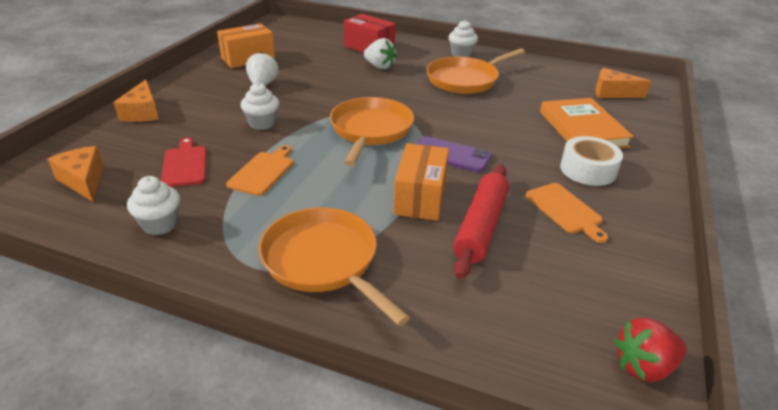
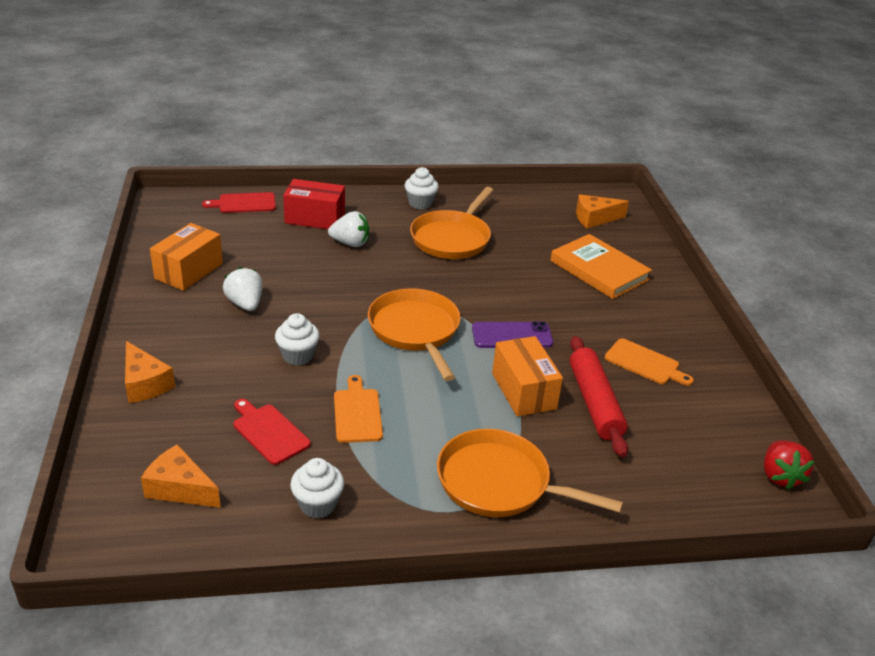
camera: 30 degrees left, 0 degrees up
(329, 31) = (244, 203): none -> red cutting board
(588, 170) = (633, 315): white tape -> none
(643, 366) = (780, 476): red strawberry -> red strawberry turned 45 degrees counterclockwise

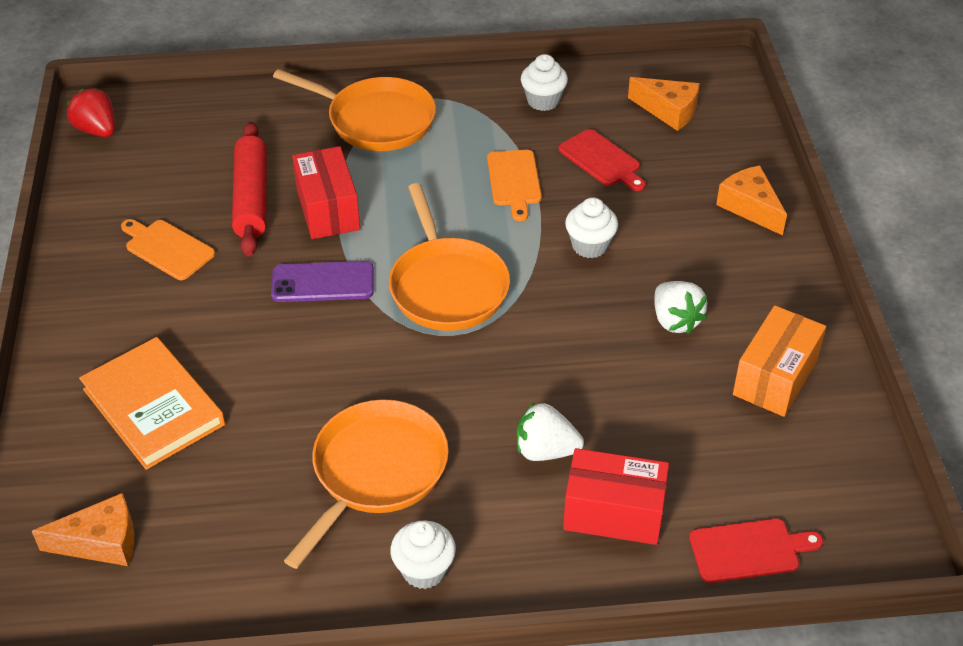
camera: 175 degrees left, 10 degrees up
(523, 391) = (328, 209): orange box -> red box
(780, 476) = (97, 130): red strawberry -> red strawberry turned 45 degrees counterclockwise

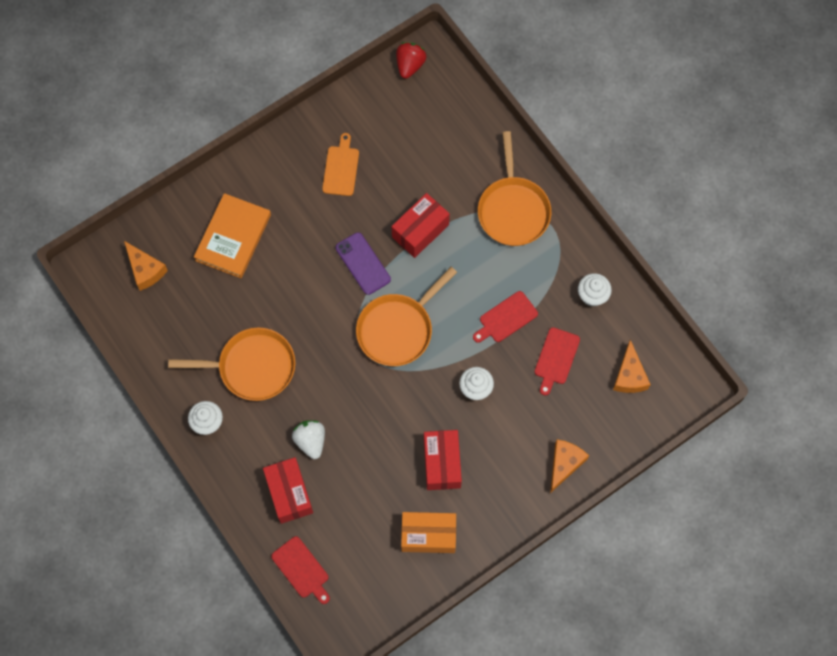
camera: 60 degrees right, 25 degrees up
(251, 198) = (405, 185): red rolling pin -> none
(514, 181) = (506, 318): orange cutting board -> red cutting board
(675, 321) = (442, 463): white strawberry -> red box

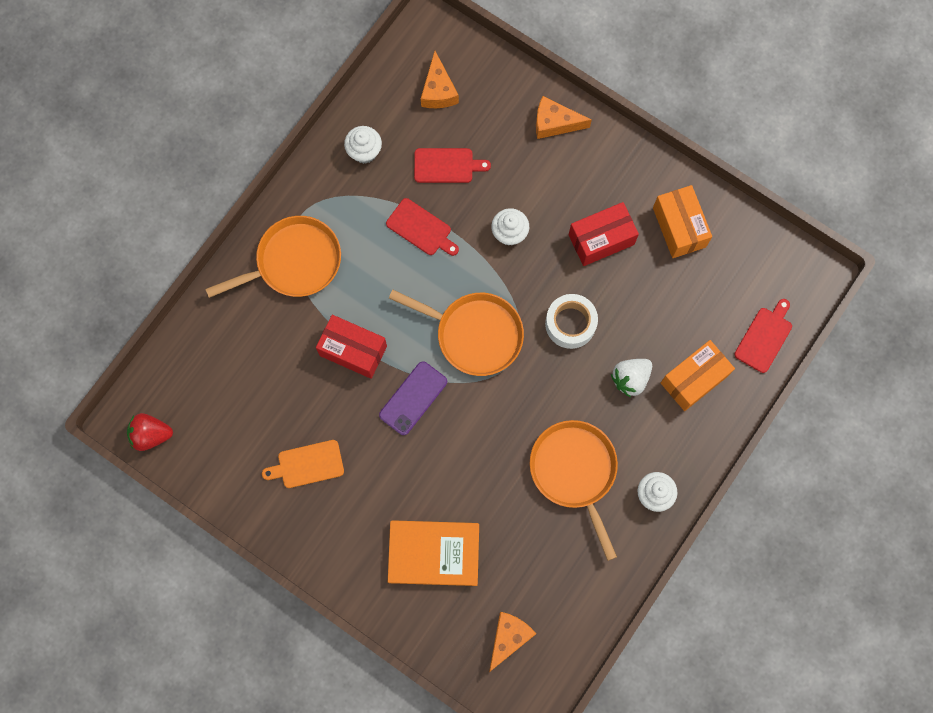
camera: 110 degrees left, 5 degrees up
(289, 493) = (694, 379): red box -> orange box
(377, 409) = (570, 324): none -> white tape
(629, 375) = (438, 90): orange cheese -> orange cheese turned 105 degrees clockwise

